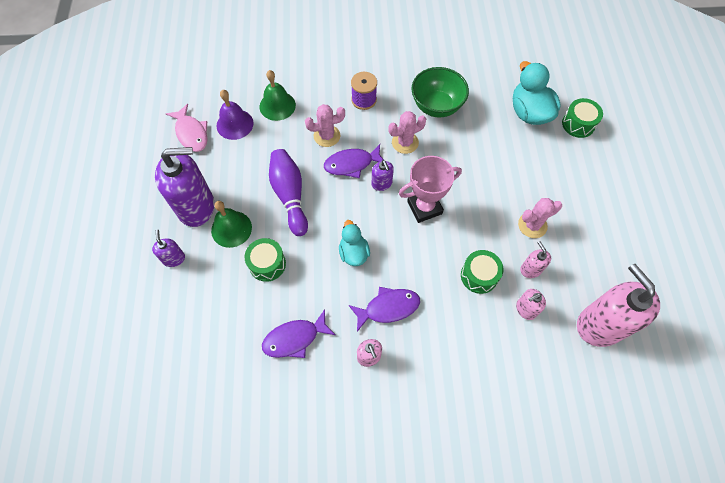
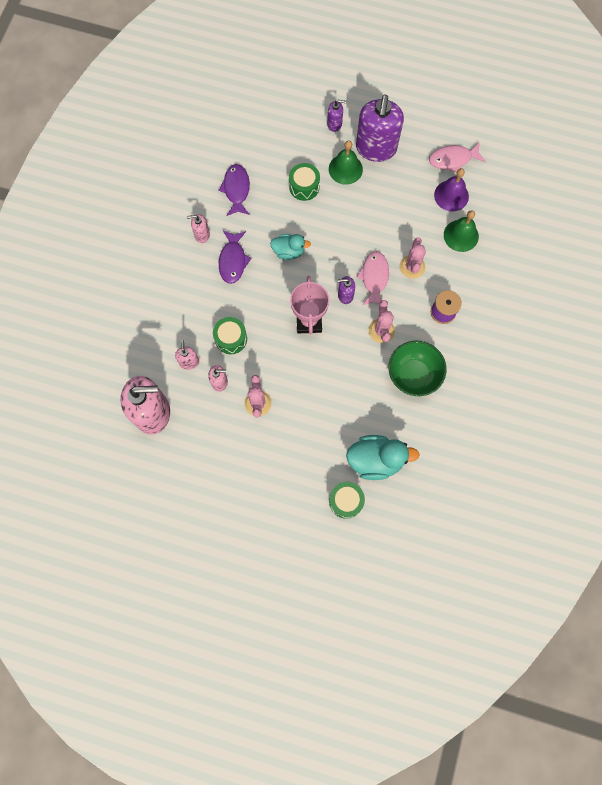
camera: 110 degrees right, 10 degrees up
(290, 196) = (360, 219): purple bowling pin -> none
(352, 164) = (374, 278): purple fish -> pink fish

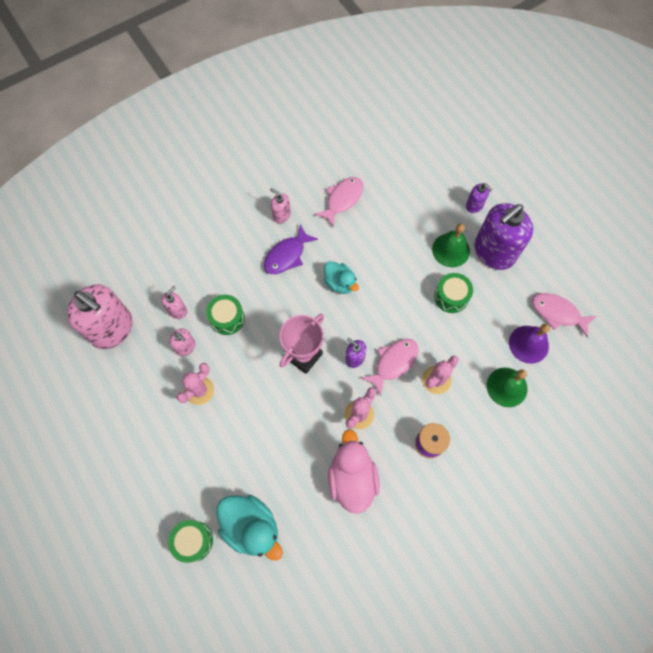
camera: 40 degrees right, 5 degrees down
(236, 189) = (342, 199): purple fish -> pink fish
(304, 187) = (401, 238): green drum -> green drum (451, 297)
(413, 375) = (352, 478): green bowl -> pink duck

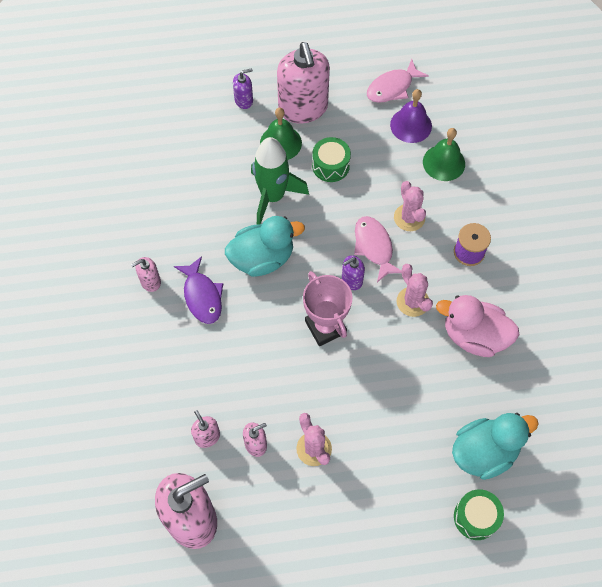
camera: 65 degrees left, 5 degrees down
(227, 318) = (244, 387): green drum -> none
(340, 283) = (262, 258): turquoise duck -> turquoise duck, size x1.60
(342, 199) = (167, 214): pink fish -> none
(398, 266) = (273, 196): none -> green rocket
(493, 252) = (303, 108): purple soap dispenser -> pink soap dispenser

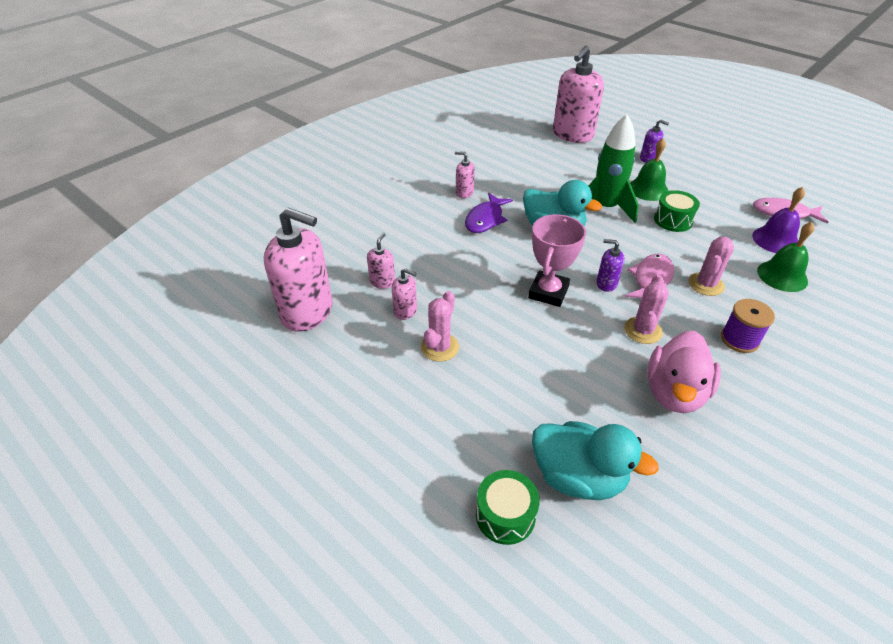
camera: 50 degrees right, 20 degrees down
(303, 108) = (689, 184): pink soap dispenser -> pink soap dispenser (572, 135)
(474, 336) = (674, 392): pink duck -> pink duck turned 135 degrees counterclockwise

